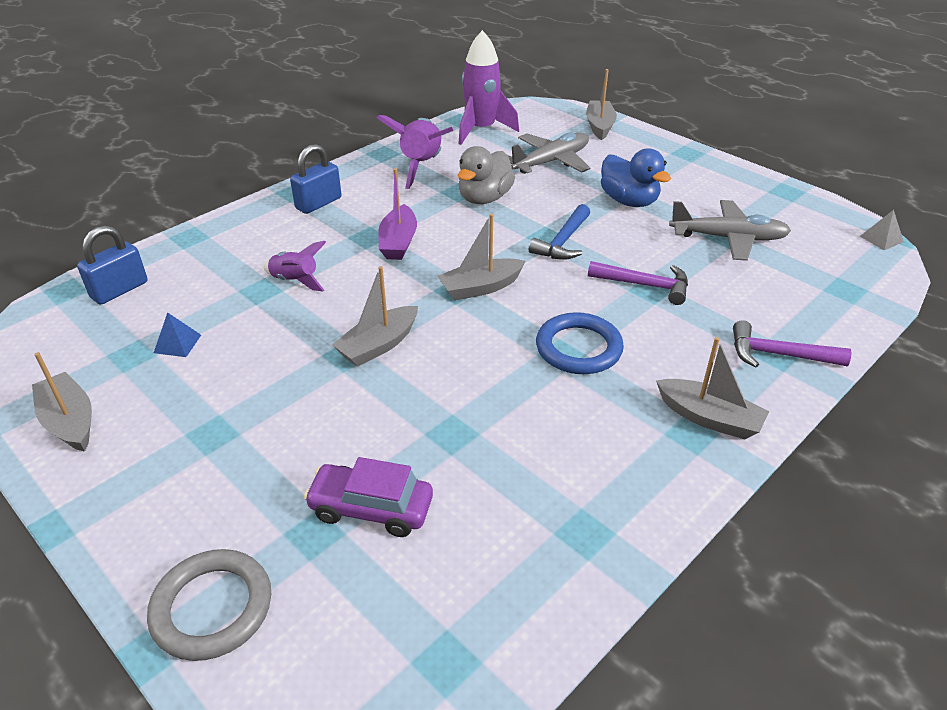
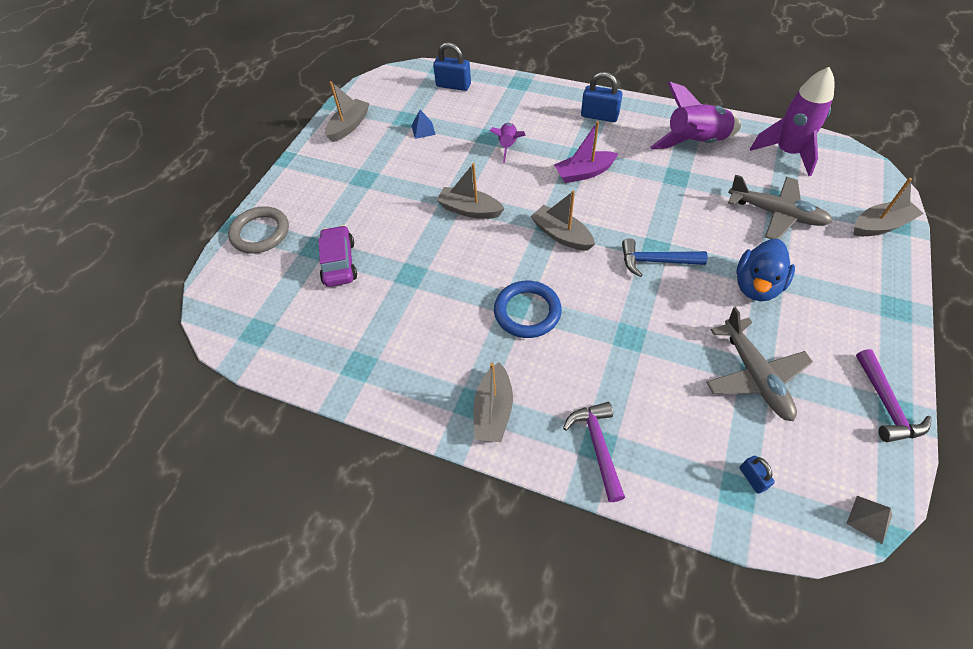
camera: 70 degrees right, 15 degrees up
(484, 198) = (679, 194): grey duck -> none
(645, 285) = (633, 331): purple hammer -> purple hammer (886, 404)
(834, 278) = (752, 478): none -> blue padlock

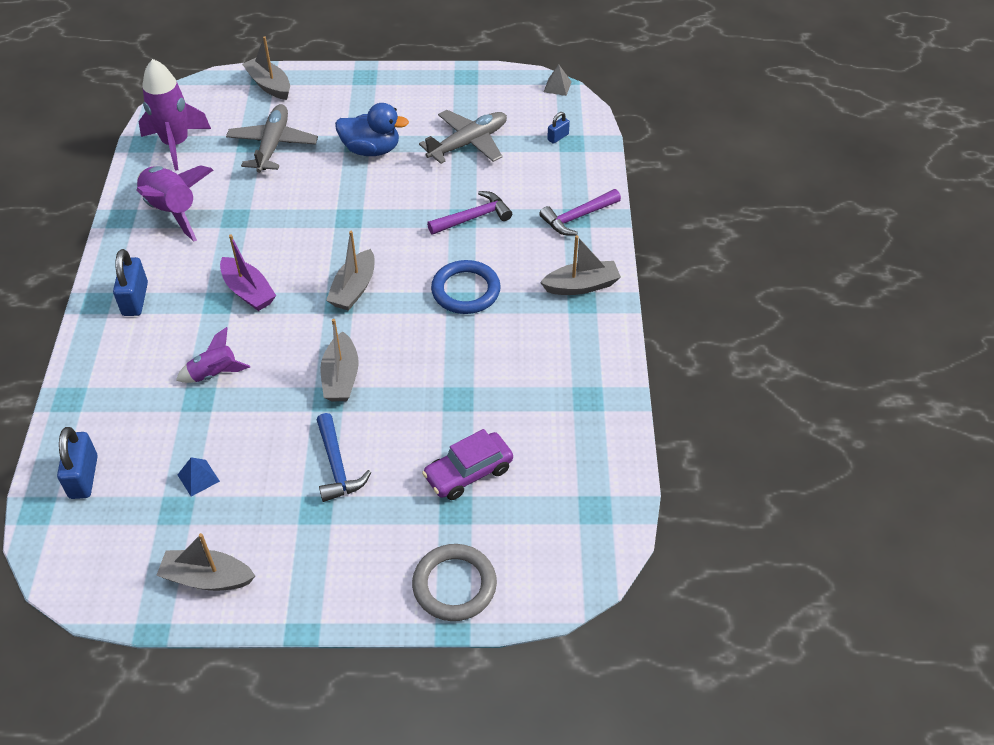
camera: 115 degrees left, 5 degrees down
(656, 261) = (365, 215): blue hammer -> blue hammer (337, 466)
(886, 404) = (462, 81): purple hammer -> purple hammer (473, 217)

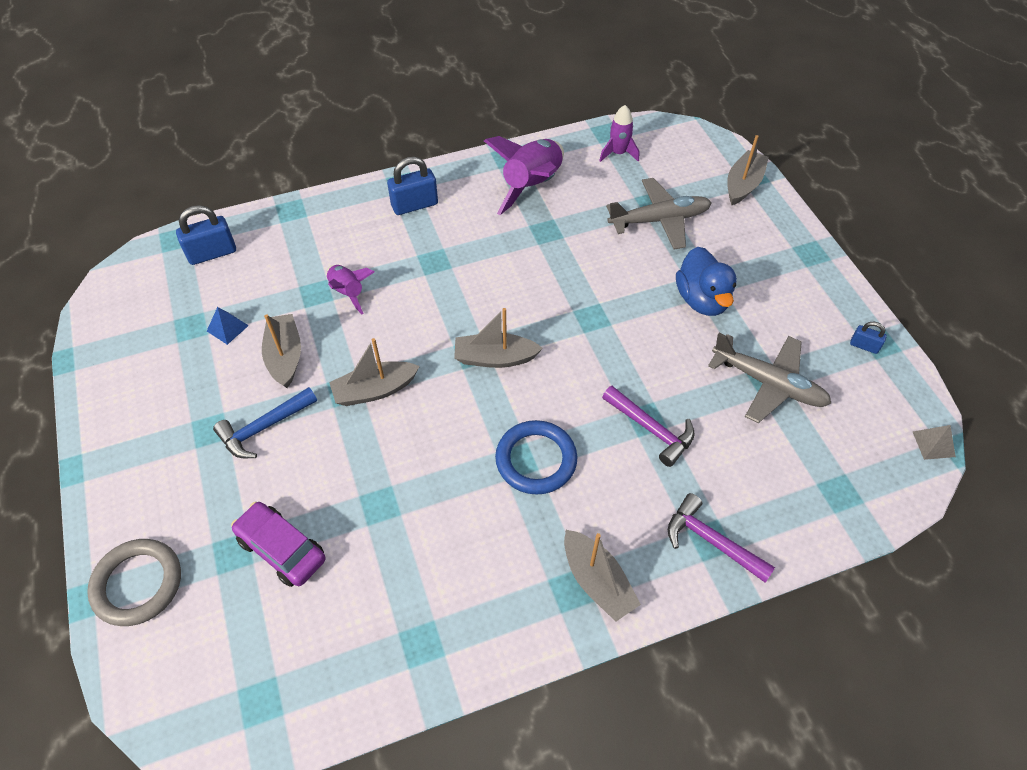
camera: 70 degrees right, 5 degrees up
(176, 144) = (618, 153): purple rocket -> purple rocket, size x0.56
(207, 578) = (122, 377): grey boat -> grey boat (285, 356)
(248, 291) = (456, 277): purple boat -> none
(558, 137) = (840, 474): blue padlock -> blue padlock (864, 346)

